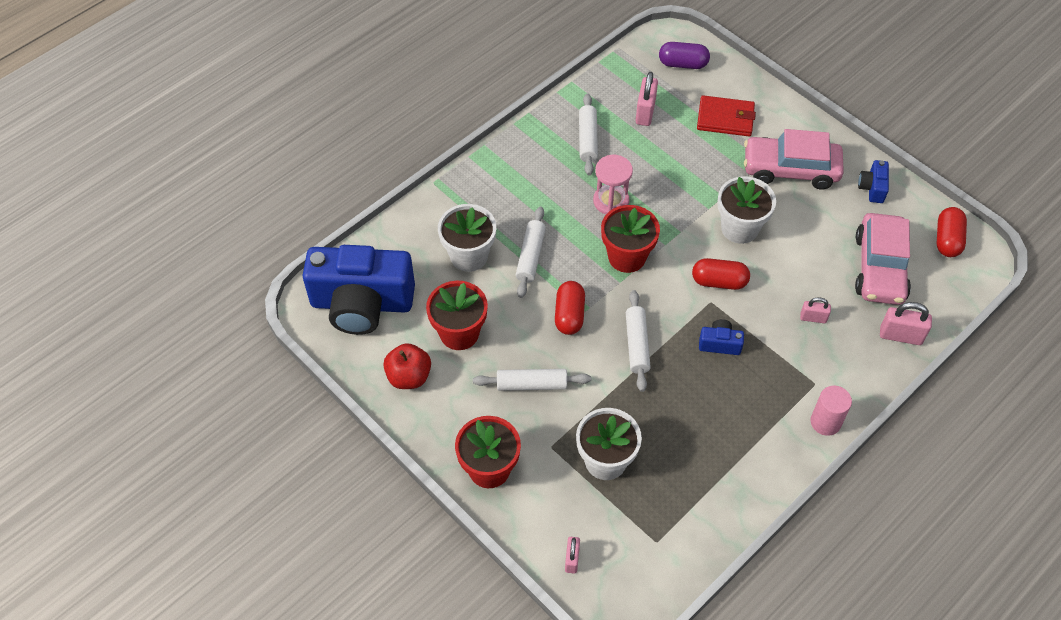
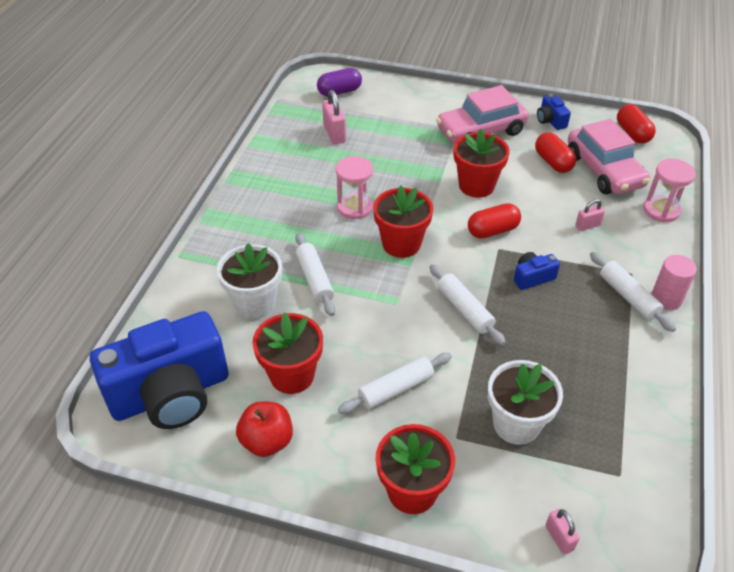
camera: 30 degrees left, 10 degrees down
(569, 315) = (386, 312): red capsule -> red capsule (553, 162)
(588, 139) = (300, 170): white rolling pin -> white rolling pin (628, 296)
(725, 118) = (402, 116): red wallet -> none
(739, 228) = (476, 185): white flower pot -> red flower pot
(900, 336) = (661, 210): pink padlock -> pink hourglass

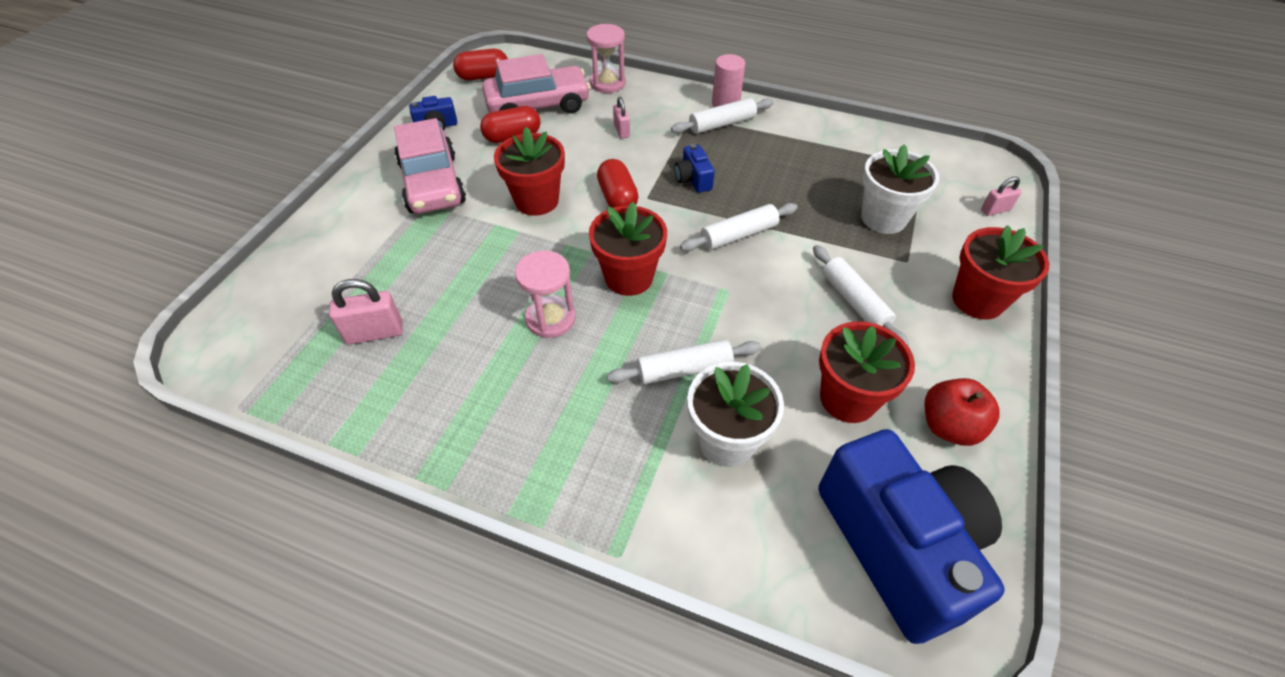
camera: 85 degrees left, 5 degrees up
(339, 92) = (265, 320): purple capsule -> none

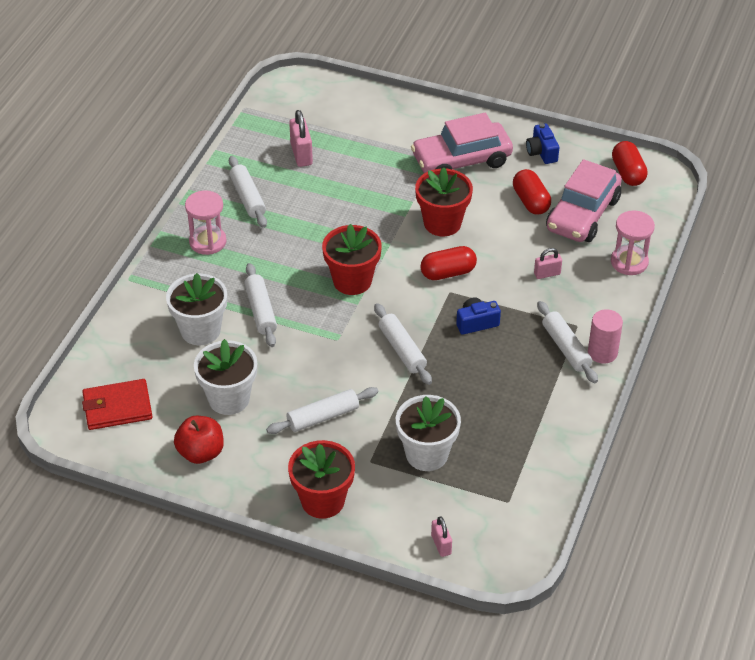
camera: 90 degrees right, 5 degrees down
(453, 394) = (247, 198): none -> white rolling pin
(538, 105) = (583, 214): pink car -> pink car turned 45 degrees clockwise
(550, 318) = (311, 239): pink hourglass -> pink hourglass (208, 242)
(848, 399) = (229, 399): red flower pot -> white flower pot
(898, 545) = (117, 407): blue camera -> red wallet

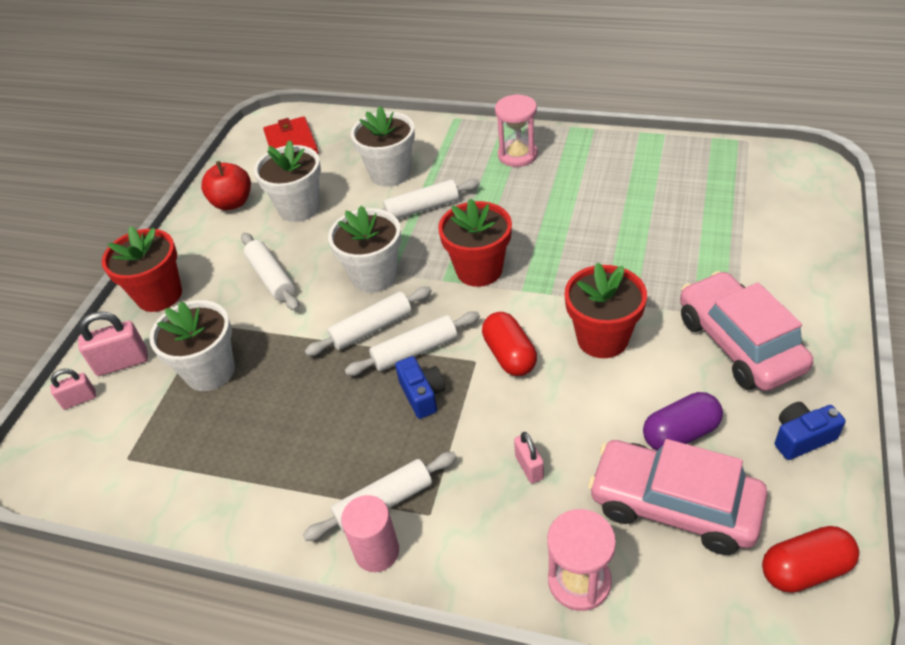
camera: 90 degrees right, 0 degrees up
(247, 198) = (594, 169): white rolling pin -> white rolling pin (415, 351)
(301, 154) = (684, 196): pink padlock -> pink padlock (122, 363)
(341, 346) = (374, 276): none -> white flower pot
(530, 201) = (680, 433): red capsule -> purple capsule

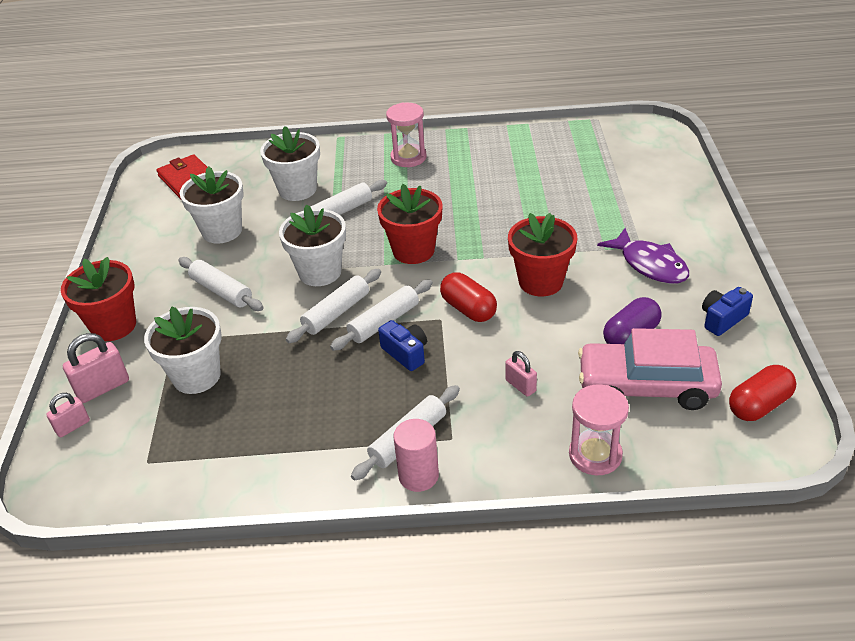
camera: 20 degrees left, 5 degrees down
(232, 203) = (152, 237): red apple -> none
(739, 343) = (650, 264): pink car -> purple fish

